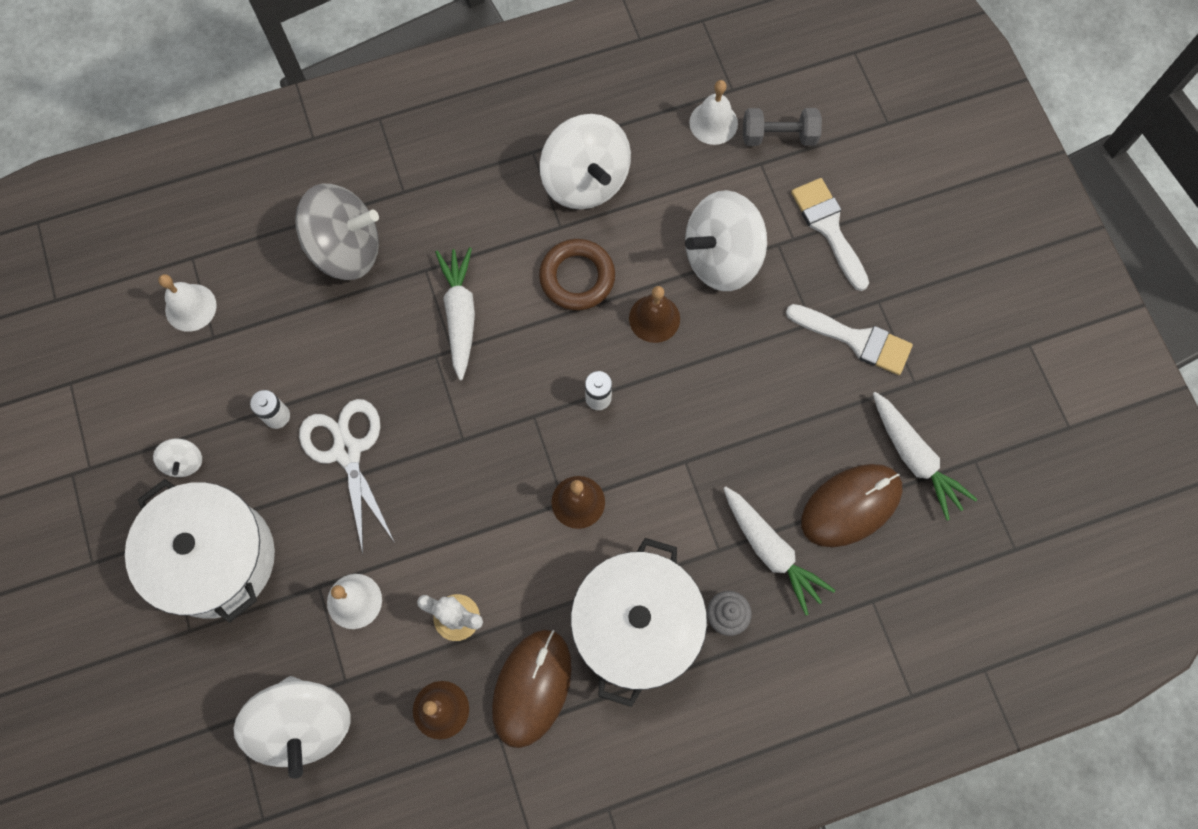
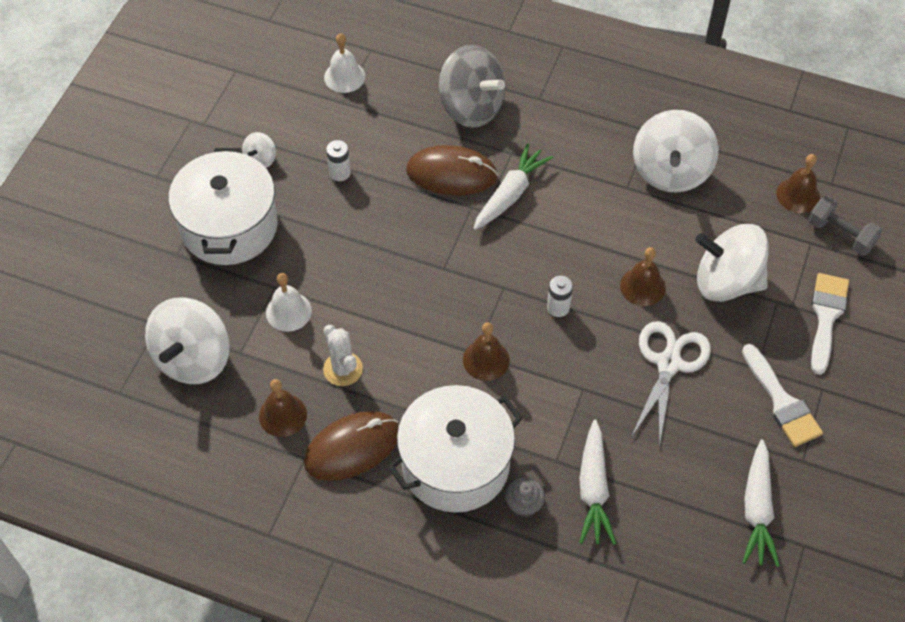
camera: 40 degrees right, 15 degrees down
(347, 451) = (364, 223): white scissors -> white scissors (669, 363)
(577, 277) = (611, 225): brown ring -> none
(713, 123) = (798, 195): white bell -> brown bell
(851, 506) = (679, 504): brown mouse -> brown mouse (451, 174)

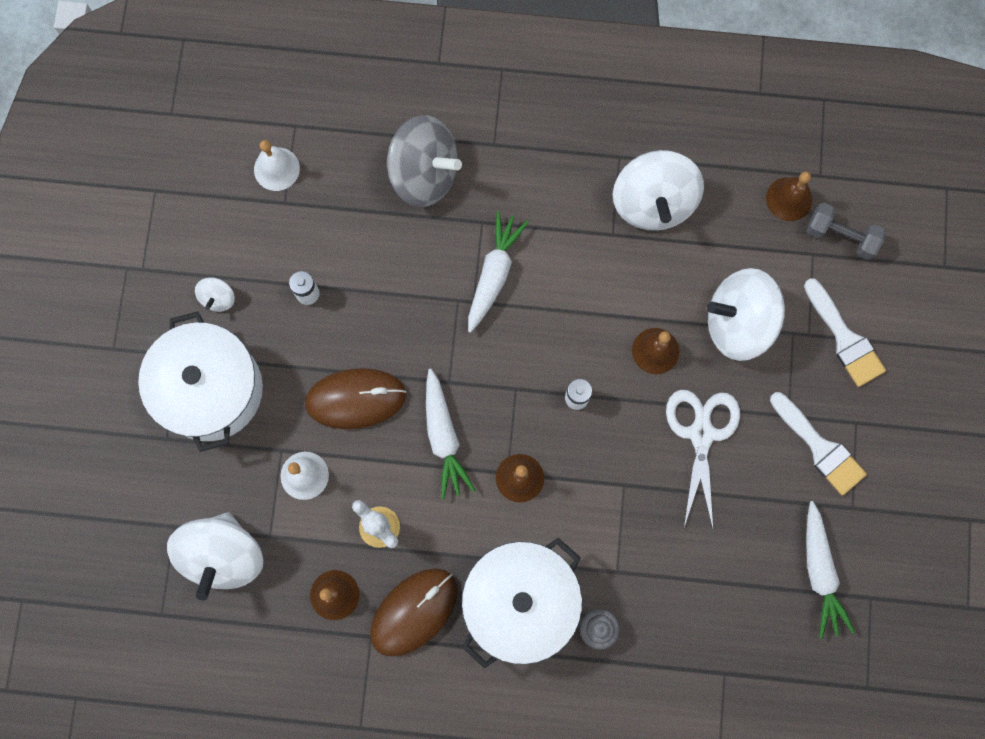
camera: 15 degrees left, 20 degrees up
(451, 174) = (426, 264): brown mouse -> brown mouse (356, 399)
(593, 490) = (660, 593): white carrot -> white carrot (444, 437)
(826, 317) = (844, 338): white brush -> white brush turned 150 degrees clockwise

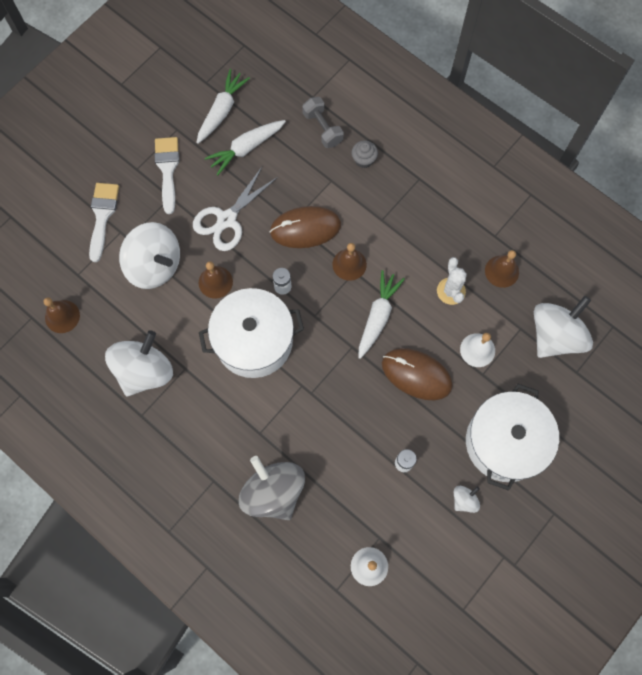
camera: 145 degrees left, 5 degrees down
(414, 612) = (461, 233): brown mouse -> brown mouse (305, 228)
(494, 273) = (276, 394): white carrot -> white carrot (246, 148)
(520, 602) = (397, 200): white pot -> white pot (254, 341)
(841, 236) = (52, 273): grey dumbbell -> grey dumbbell (322, 128)

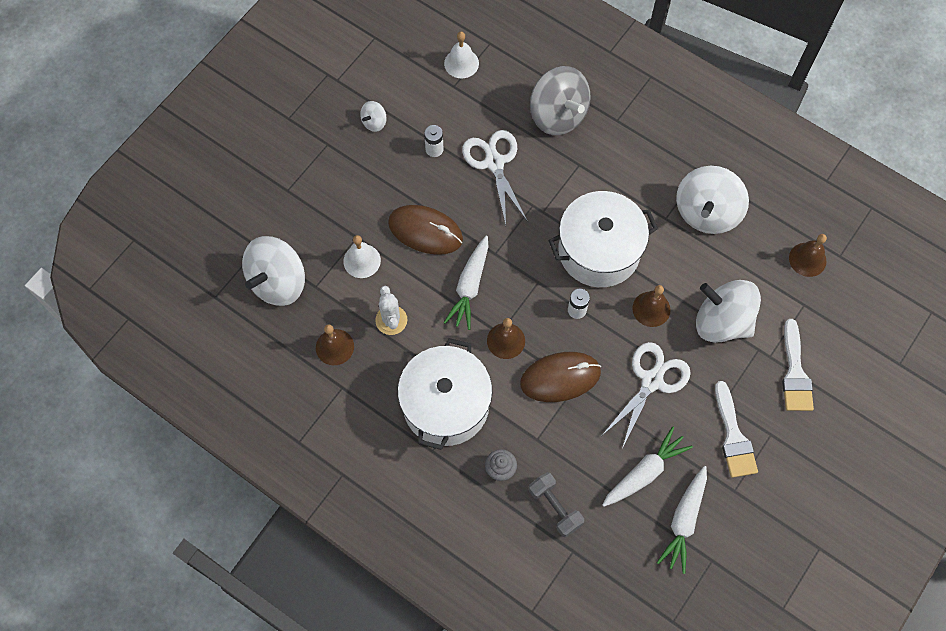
camera: 175 degrees right, 5 degrees down
(344, 442) = (494, 163): none -> white scissors
(505, 442) = (334, 175): white pot -> white pot (446, 405)

